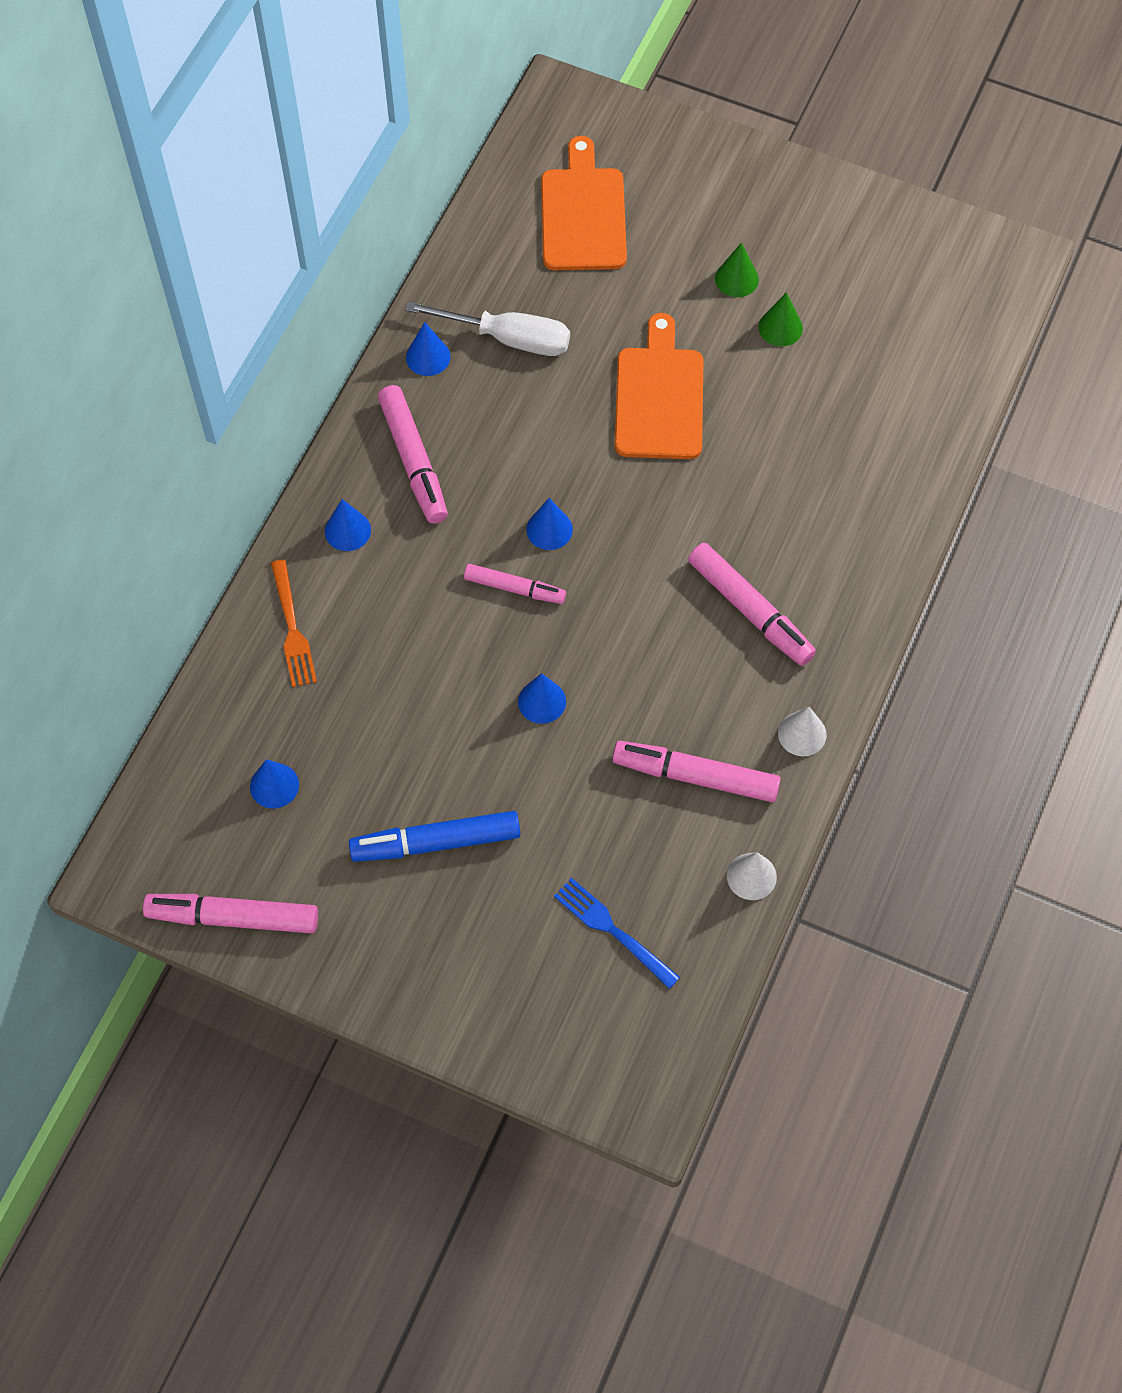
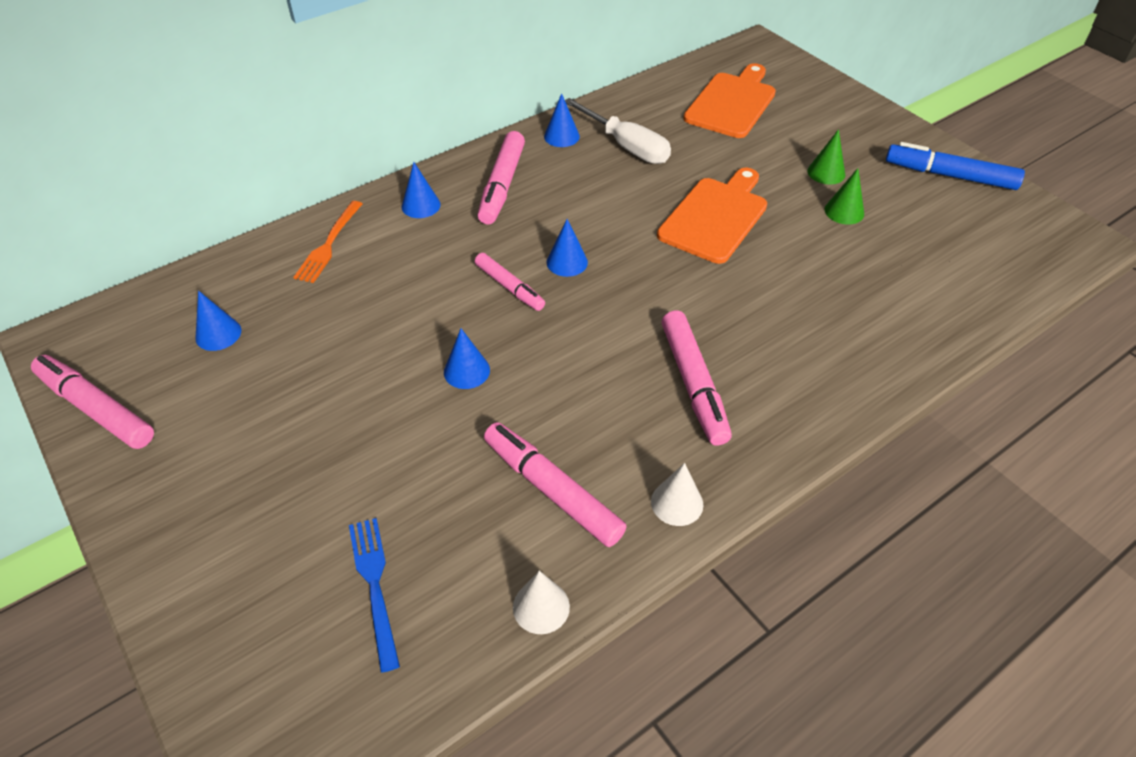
camera: 30 degrees right, 15 degrees down
(436, 842) = (294, 432): blue marker -> blue marker (950, 175)

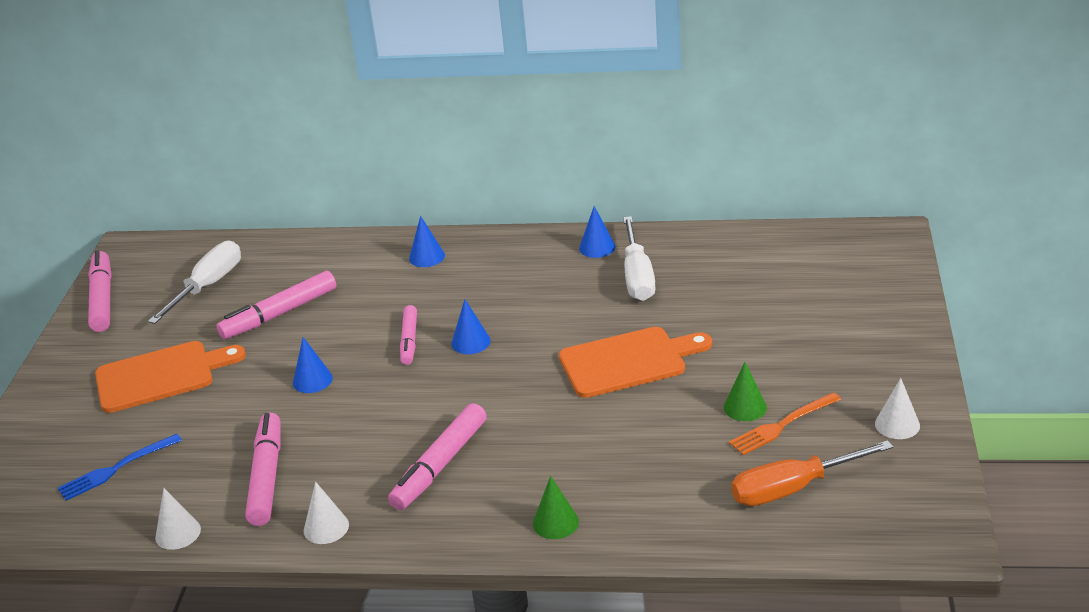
camera: 45 degrees right, 15 degrees down
(218, 334) = (208, 286): blue cone -> white screwdriver
(329, 245) = (335, 258): orange fork -> orange fork (782, 426)
(374, 585) = (116, 469): blue fork -> blue fork turned 150 degrees counterclockwise
(502, 185) = (501, 266): pink marker -> pink marker (279, 314)
(731, 103) = (783, 277): orange cutting board -> orange cutting board (161, 376)
(826, 172) = (779, 370): green cone -> green cone (555, 522)
(950, 175) = (897, 424): blue marker -> white cone
(958, 255) = (792, 489): none -> orange screwdriver

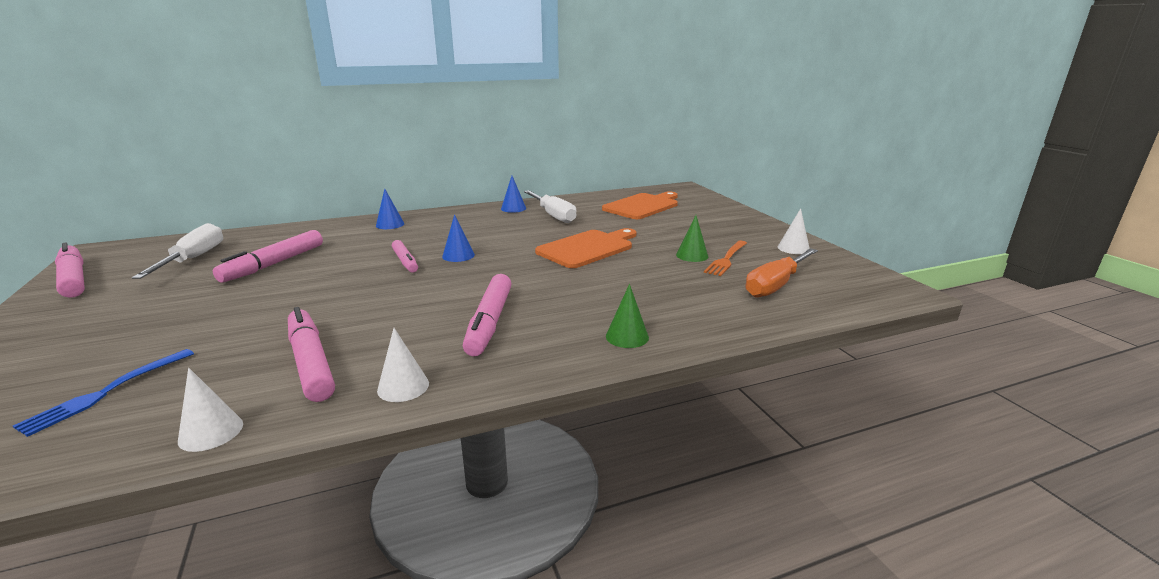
camera: 30 degrees left, 10 degrees down
(161, 376) = (154, 315): orange cutting board -> orange cutting board (642, 206)
(312, 380) = (327, 294): blue cone -> none

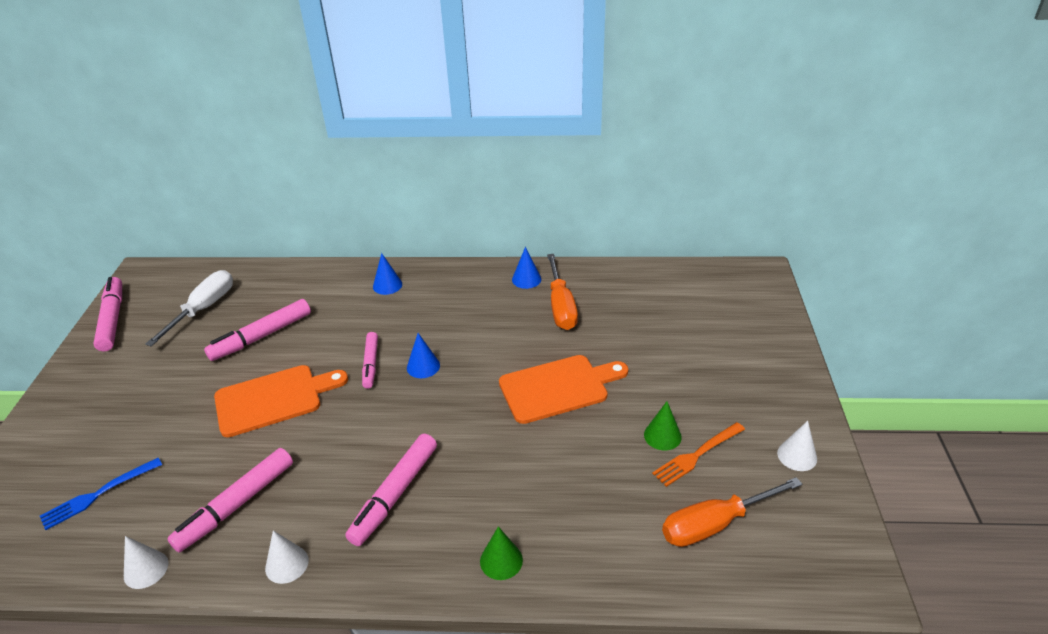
camera: 25 degrees right, 15 degrees up
(311, 362) = (236, 505): pink marker -> pink marker turned 135 degrees counterclockwise
(553, 215) = (561, 306): white screwdriver -> orange screwdriver
(642, 206) = (677, 308): orange cutting board -> orange cutting board (273, 399)

